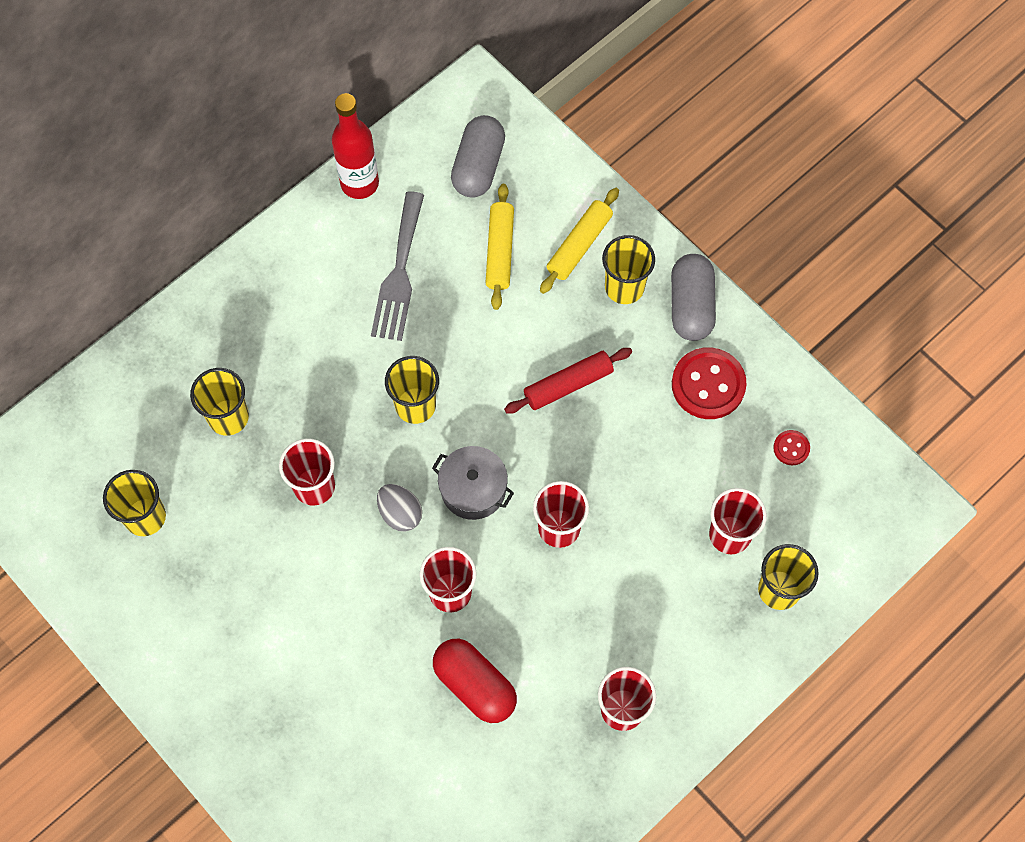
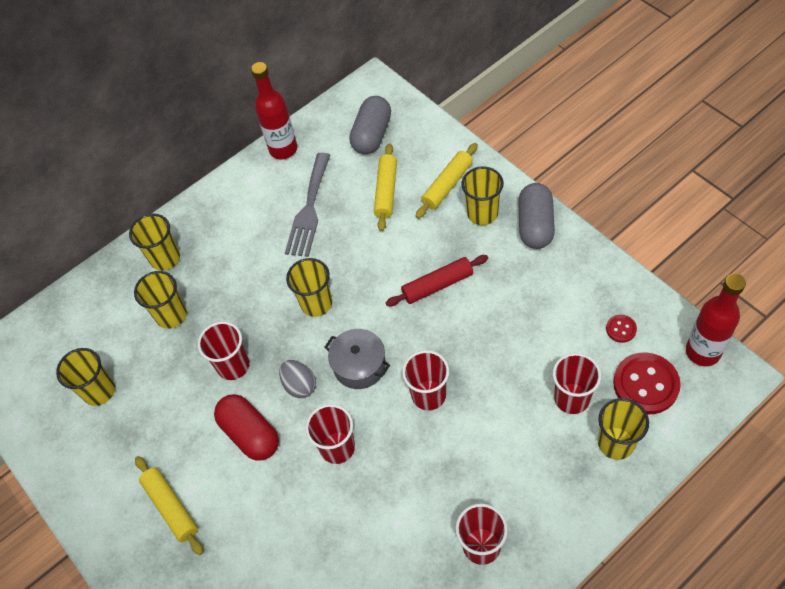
camera: 10 degrees right, 10 degrees down
(212, 337) = (165, 258): none -> yellow cup
(252, 663) = (171, 507): none -> yellow rolling pin
(475, 685) = (355, 525): red capsule -> red capsule (250, 434)
(708, 384) = (550, 282): red button -> red button (646, 384)
(885, 479) = (702, 352): none -> red bottle

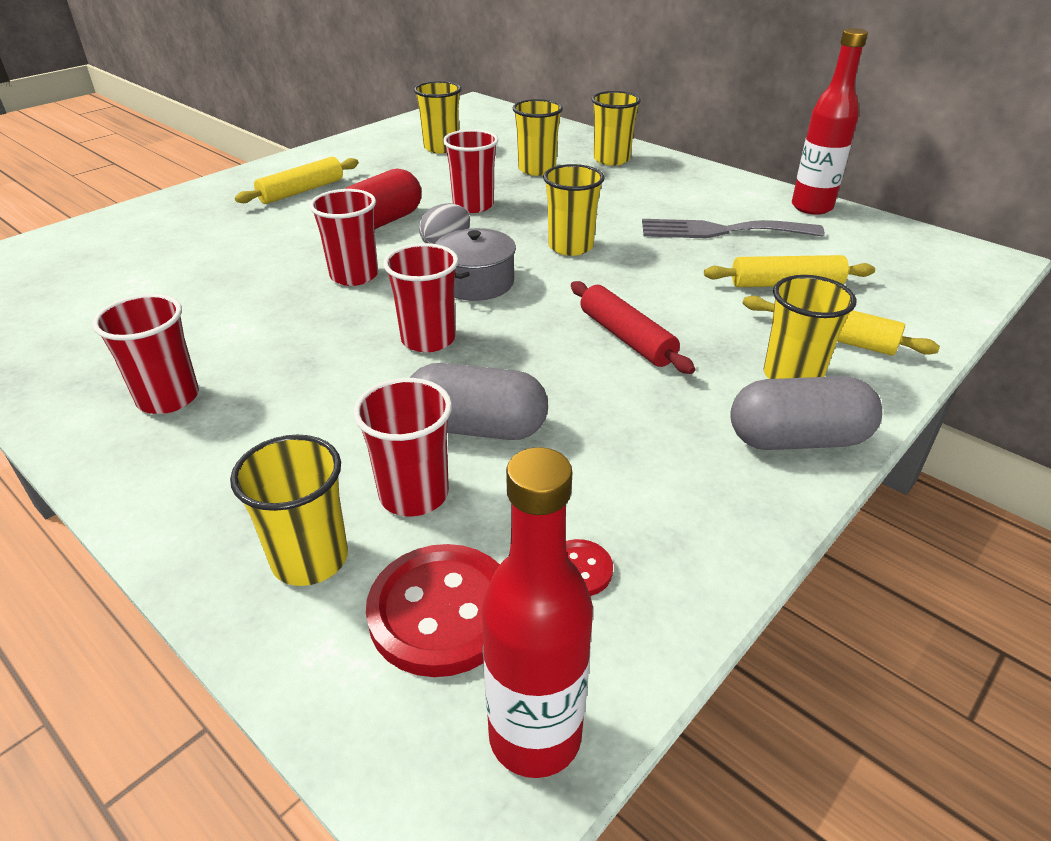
camera: 75 degrees right, 20 degrees down
(372, 135) = (887, 266): grey capsule -> grey capsule (477, 428)

